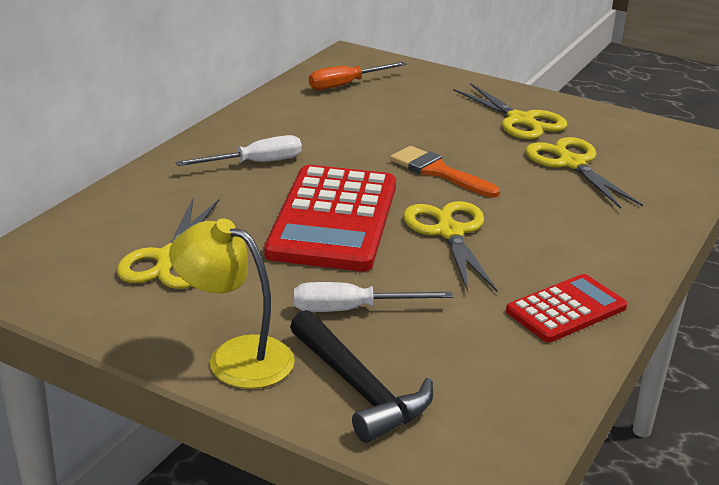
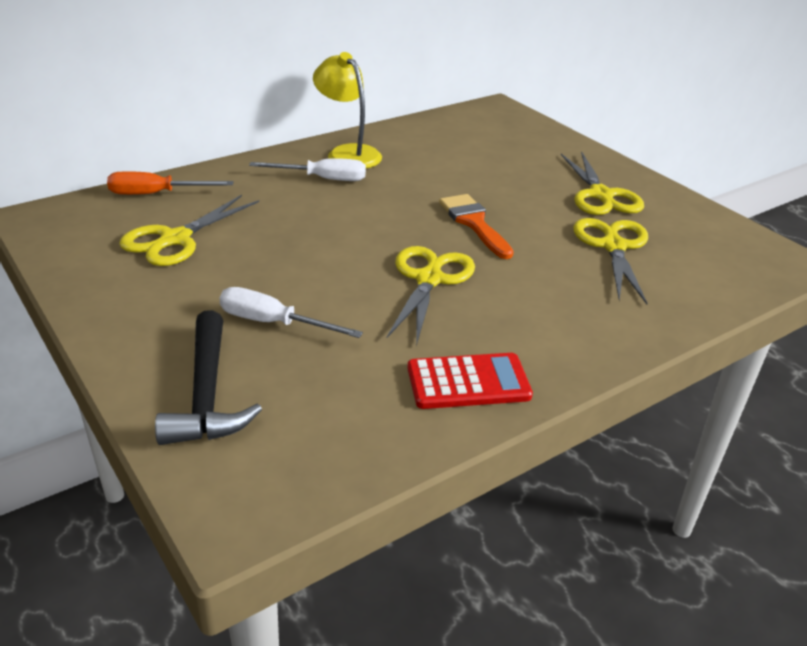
camera: 25 degrees right, 5 degrees up
(235, 357) = (139, 334): yellow lamp -> yellow lamp (348, 153)
(333, 219) = (338, 241): red calculator -> none
(346, 85) = (467, 131): orange screwdriver -> orange screwdriver (156, 194)

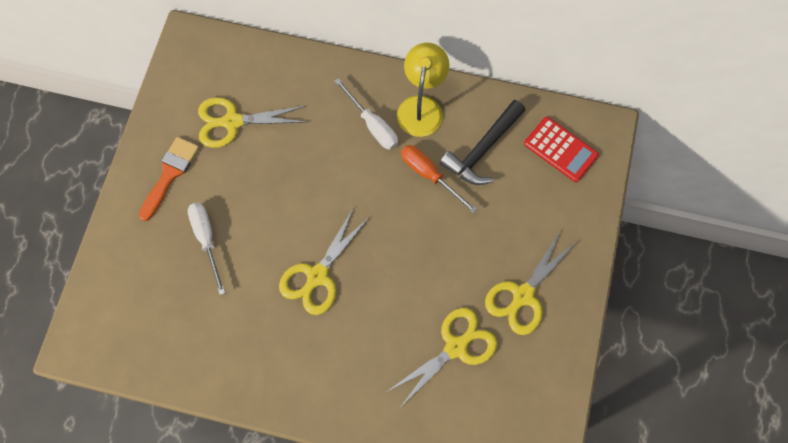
camera: 50 degrees right, 35 degrees up
(156, 194) = (266, 63): orange screwdriver -> orange screwdriver (429, 175)
(206, 394) = (132, 264): black hammer -> black hammer (482, 149)
(429, 279) = (317, 276): yellow scissors -> yellow scissors turned 150 degrees clockwise
(468, 382) = (241, 367): red calculator -> red calculator (560, 150)
(474, 223) = (404, 250): orange brush -> orange brush (170, 174)

